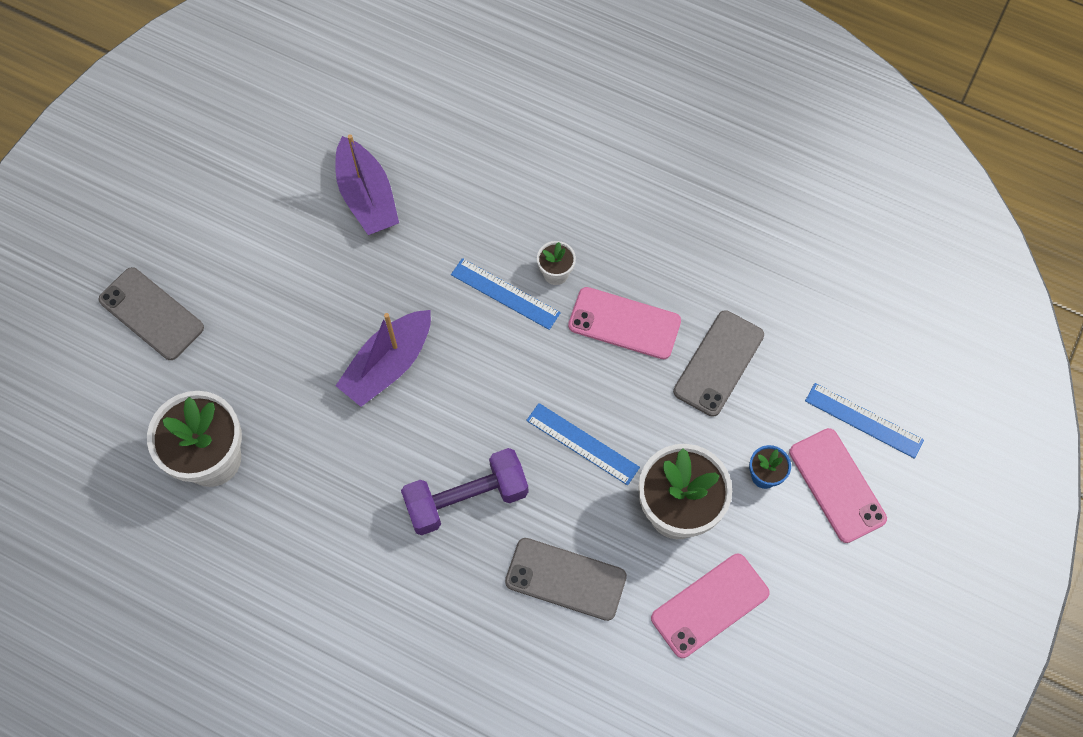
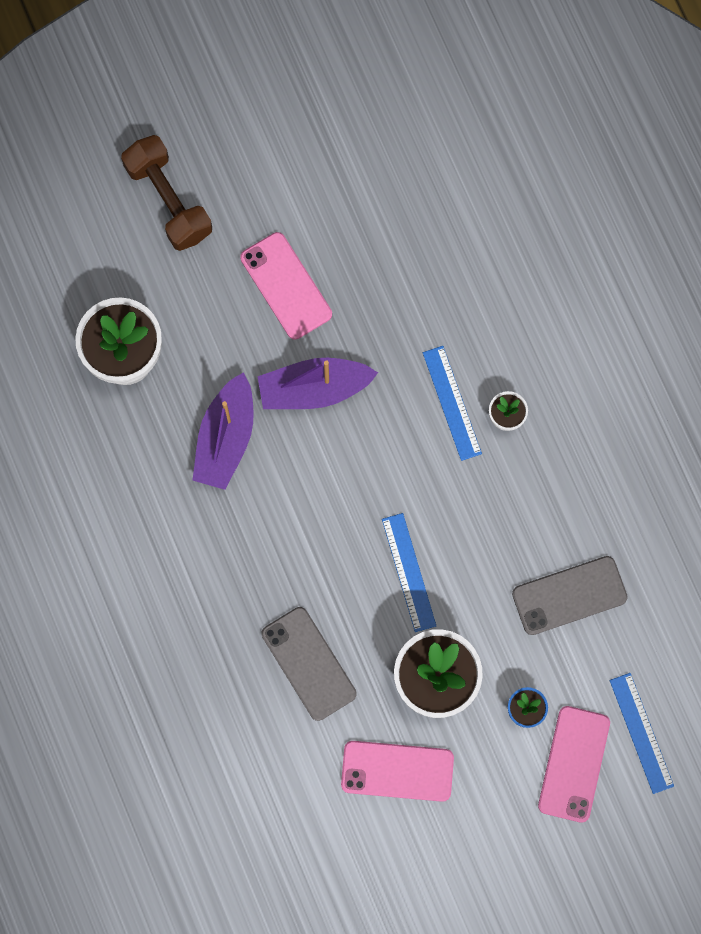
camera: 40 degrees right, 10 degrees up
(151, 314) = (168, 200): grey phone -> brown dumbbell
(367, 197) = (411, 232): purple boat -> purple boat (226, 438)
(466, 499) = (286, 543): purple dumbbell -> none
(624, 323) = (524, 503): pink phone -> pink phone (286, 286)

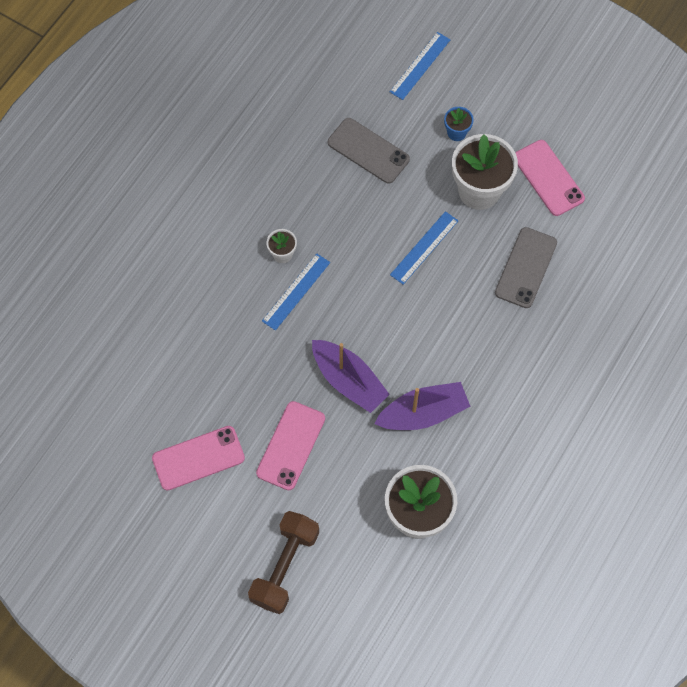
camera: 125 degrees left, 10 degrees down
(574, 764) = (466, 89): pink phone -> pink phone (198, 458)

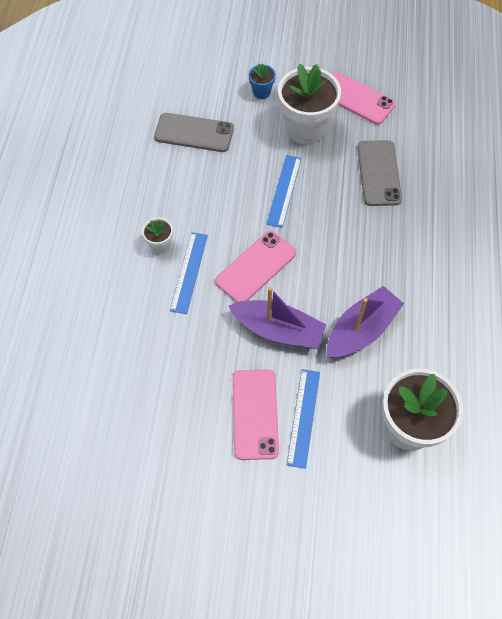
camera: 25 degrees left, 5 degrees down
(198, 458) = (170, 467): pink phone -> pink phone (256, 267)
(285, 566) = (310, 537): brown dumbbell -> none
(420, 65) = (203, 54): blue ruler -> blue ruler (303, 417)

